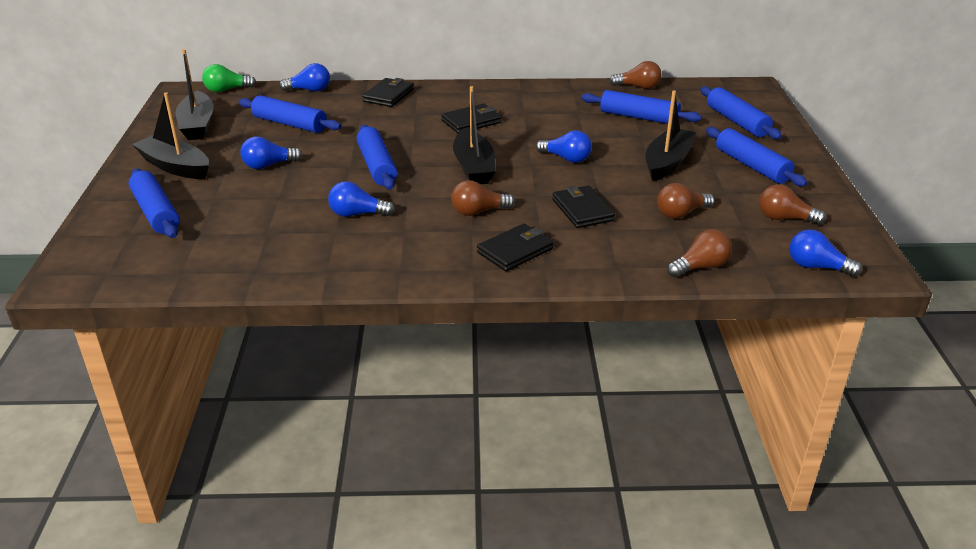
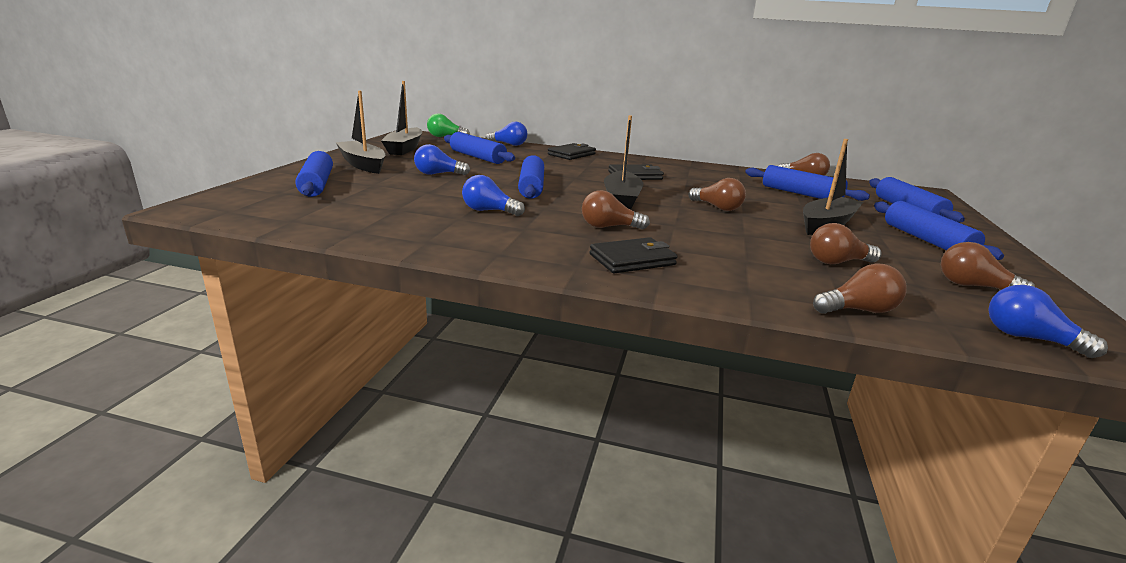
camera: 15 degrees right, 10 degrees down
(566, 158) = (717, 207): blue light bulb -> brown light bulb
(582, 210) = (721, 242): black wallet -> none

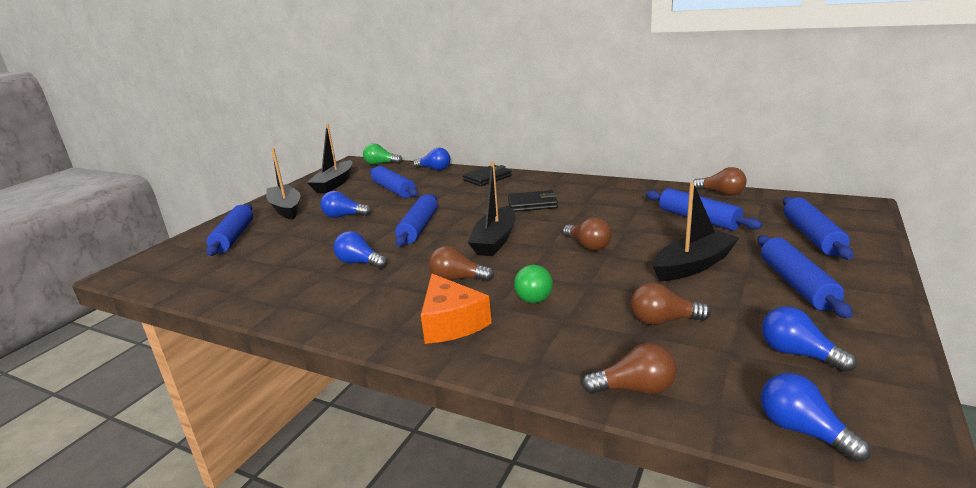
camera: 15 degrees right, 0 degrees up
(632, 260) = (451, 322): black wallet -> orange cheese
(698, 241) = (534, 295): none -> green light bulb
(973, 286) = (798, 354): brown light bulb -> blue light bulb

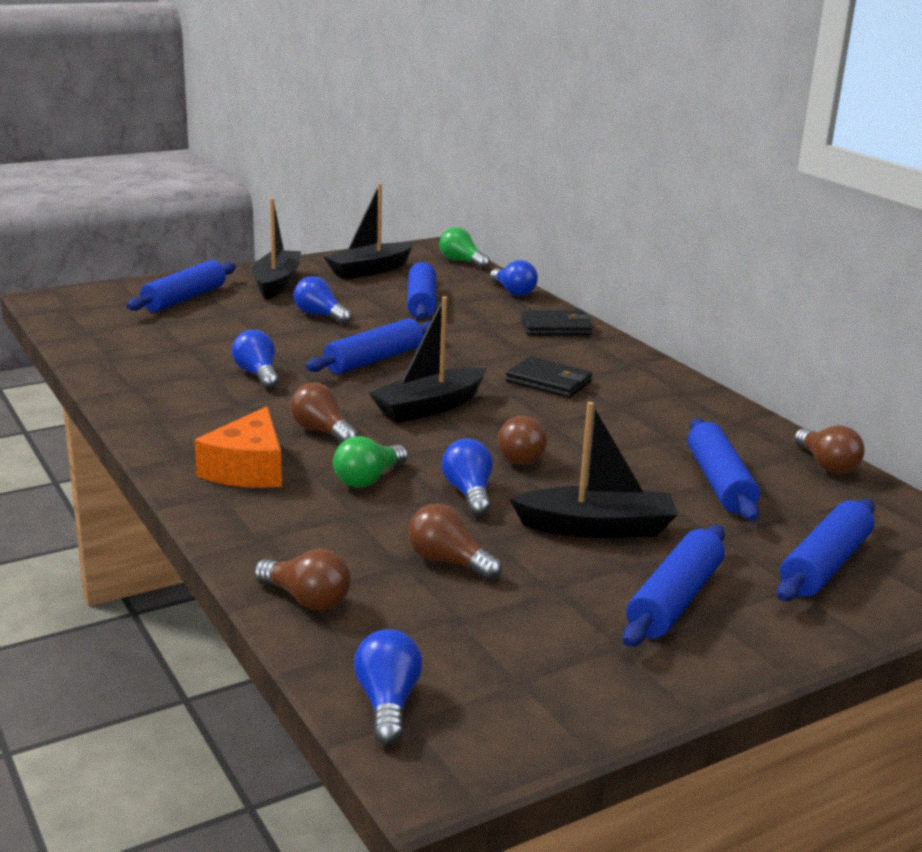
camera: 30 degrees right, 0 degrees up
(798, 354) = (521, 653): blue light bulb -> blue light bulb (469, 493)

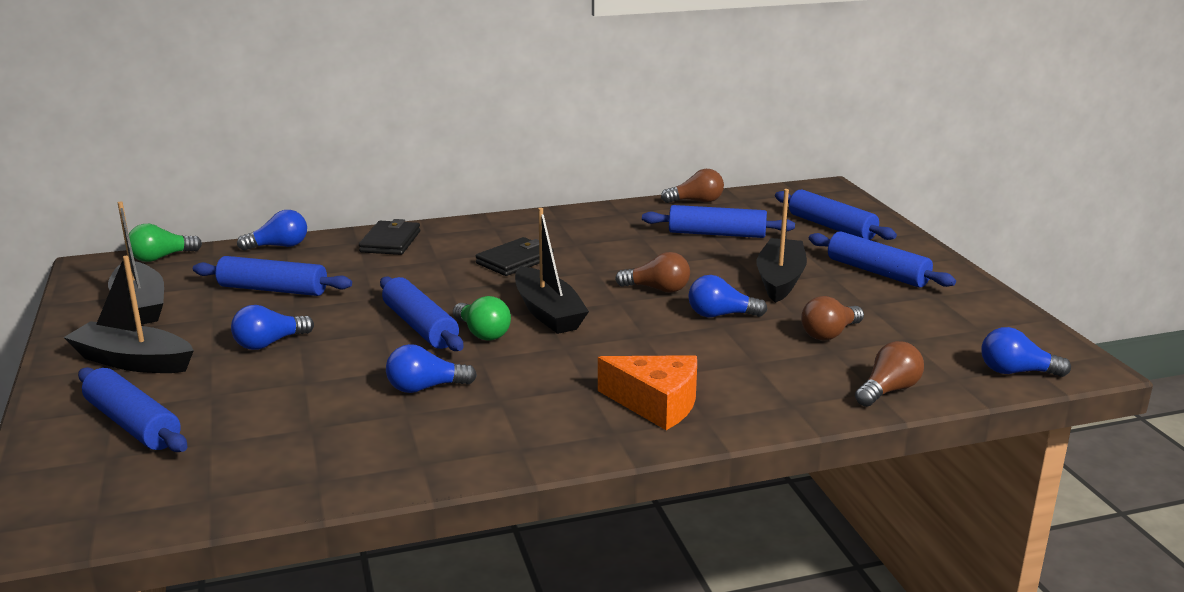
camera: 75 degrees left, 0 degrees up
(322, 431) = (583, 364): brown light bulb -> none
(368, 479) = (688, 351): green light bulb -> green light bulb (482, 333)

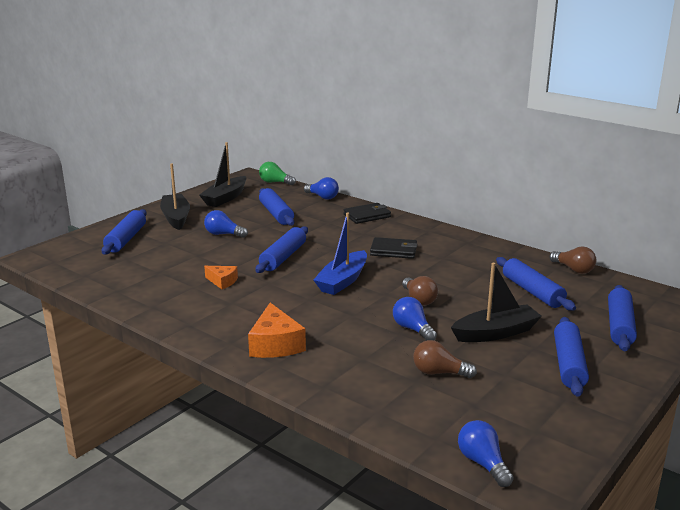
camera: 55 degrees right, 0 degrees up
(425, 388) = (222, 281): blue light bulb -> orange cheese
(482, 333) = (296, 273): green light bulb -> none
(548, 313) = (342, 281): black boat -> blue boat
(888, 390) = (385, 416): brown light bulb -> none

